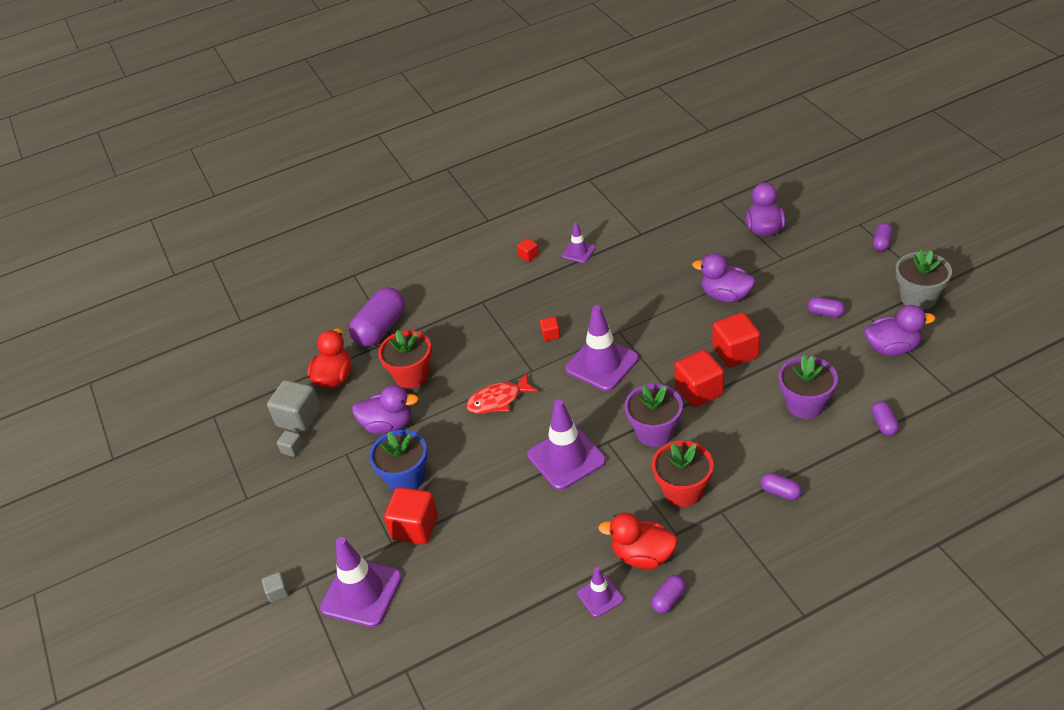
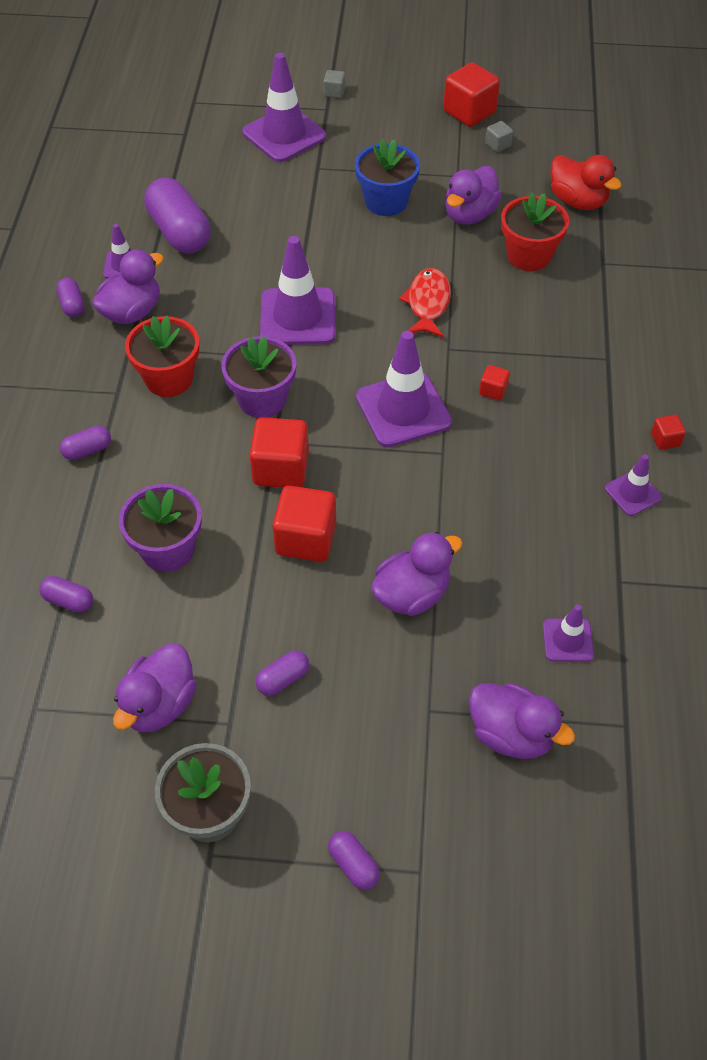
camera: 115 degrees right, 10 degrees up
(299, 418) = (538, 160): grey cube -> none
(380, 329) = (630, 259): purple capsule -> purple capsule (180, 232)
(415, 527) = (320, 187): red cube -> red cube (469, 112)
(642, 556) = (132, 312): red duck -> purple duck
(694, 234) = (567, 640): none -> purple traffic cone

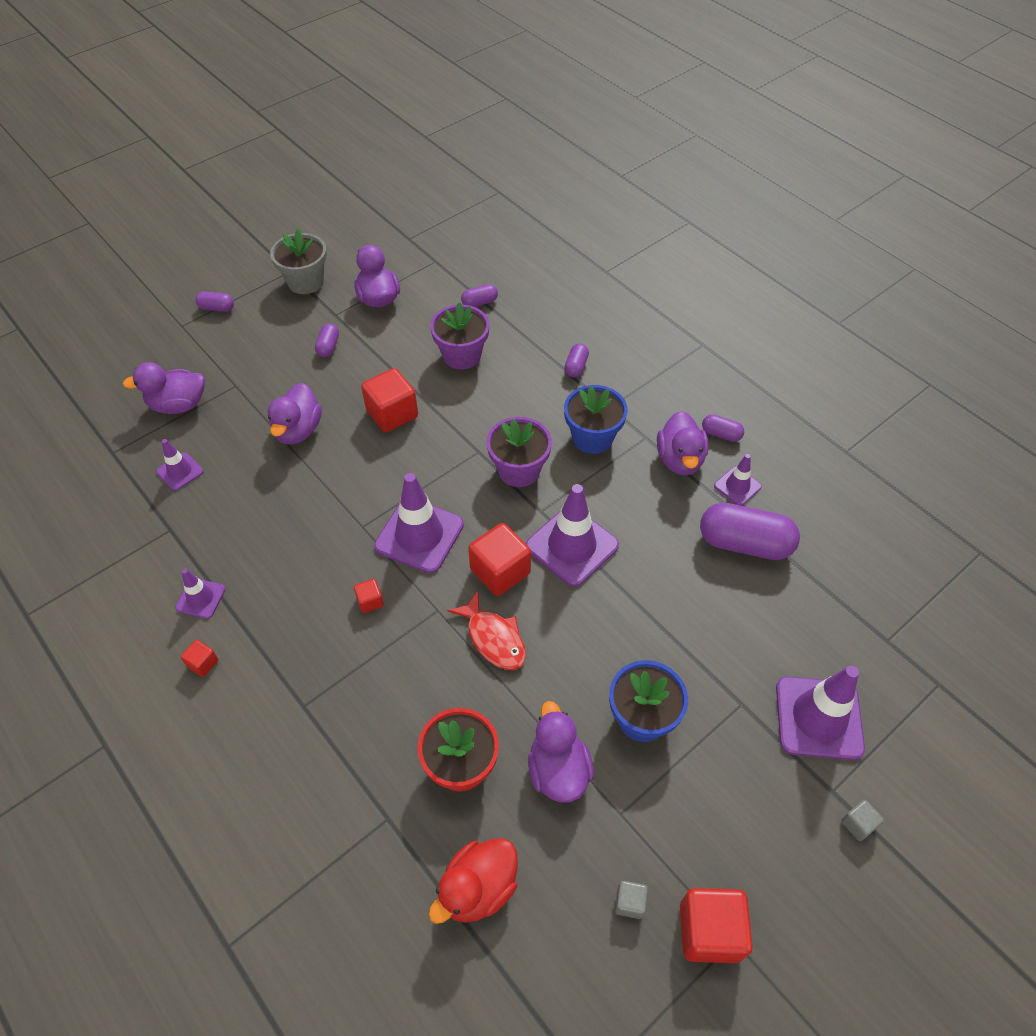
camera: 135 degrees right, 0 degrees up
(169, 379) = (592, 438): red flower pot -> blue flower pot
(281, 469) = (453, 439): red cube -> red cube (500, 571)
(578, 201) = (478, 888): red duck -> red duck turned 45 degrees counterclockwise

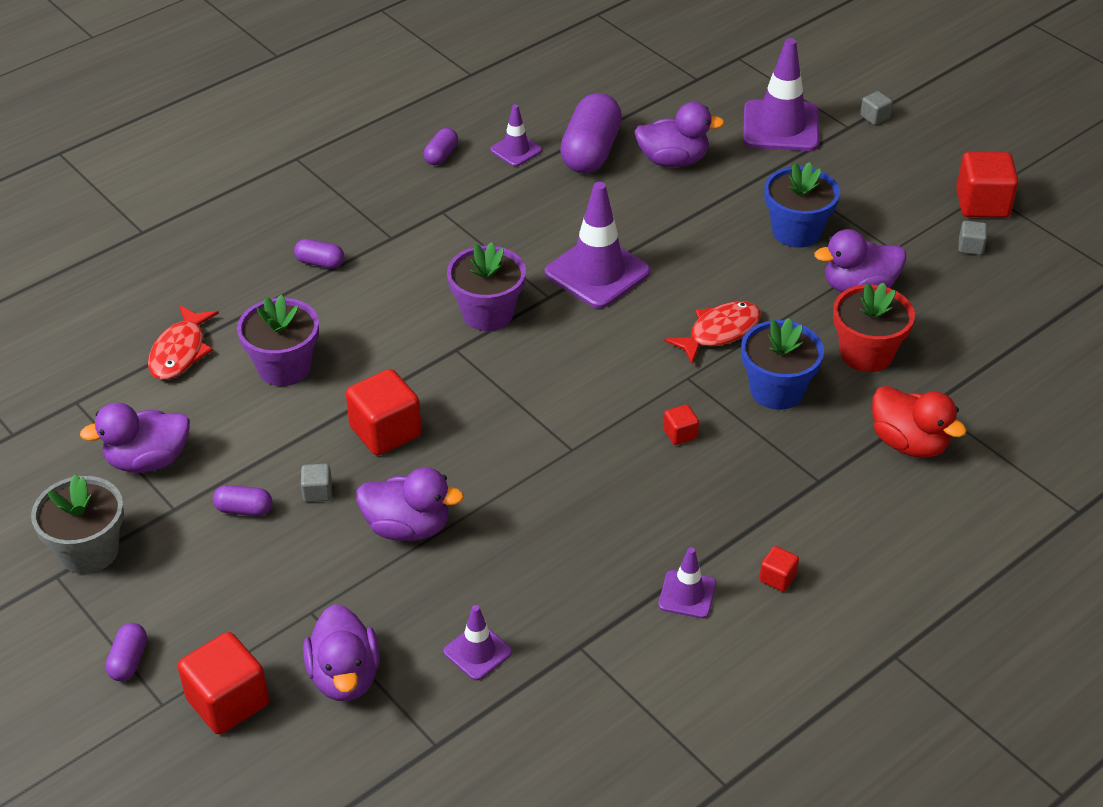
camera: 90 degrees left, 10 degrees down
(338, 381) = (317, 492): none -> grey cube
(419, 535) = (585, 396): purple traffic cone -> none
(478, 888) = (981, 339): red duck -> red duck (909, 443)
(479, 302) = (180, 352): purple capsule -> red fish
(500, 571) = (633, 328): red cube -> red cube (228, 702)
(592, 438) = (440, 252): blue flower pot -> blue flower pot (777, 390)
(680, 459) = (477, 188): purple duck -> purple duck (673, 160)

